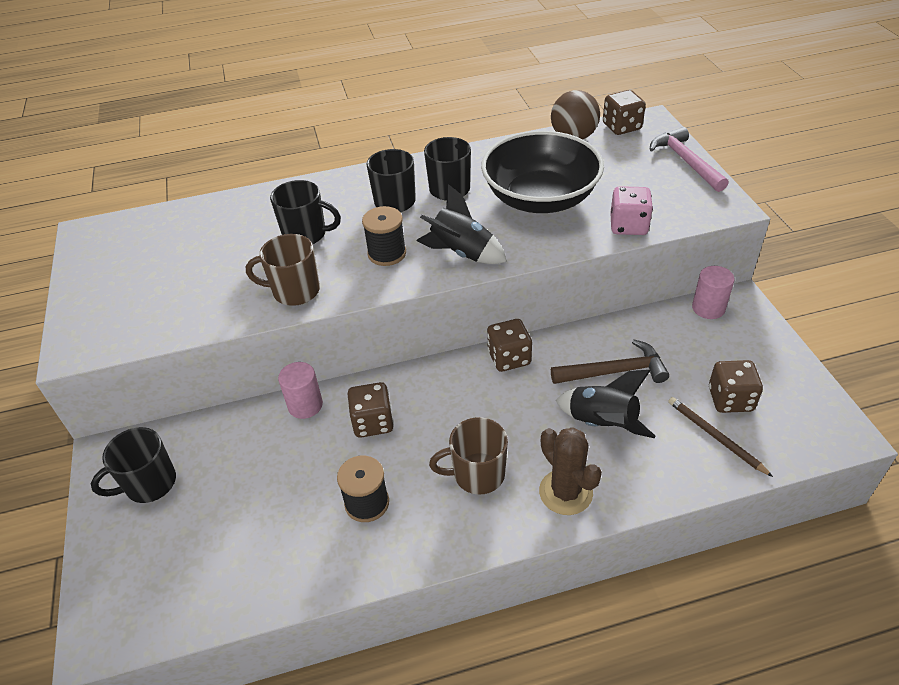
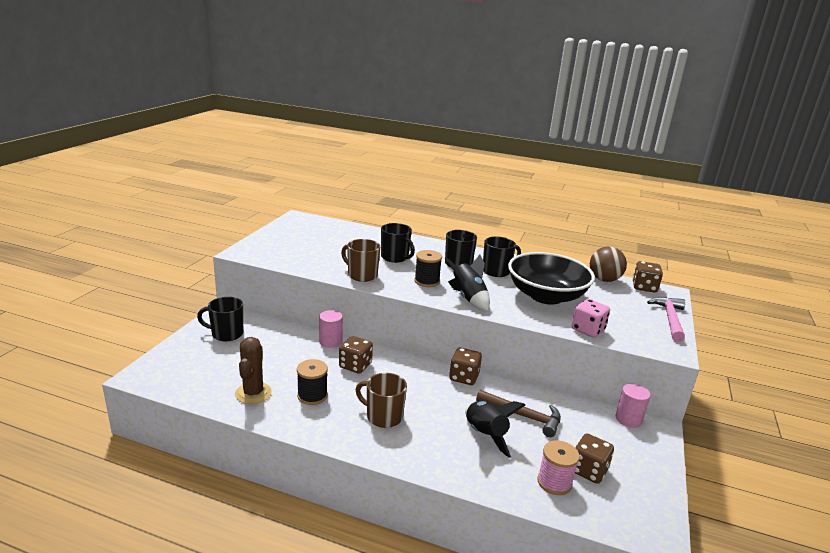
camera: 30 degrees right, 20 degrees down
(565, 492) = (424, 452): brown cactus -> brown cactus (253, 393)
(715, 437) = (554, 482): brown pencil -> pink spool

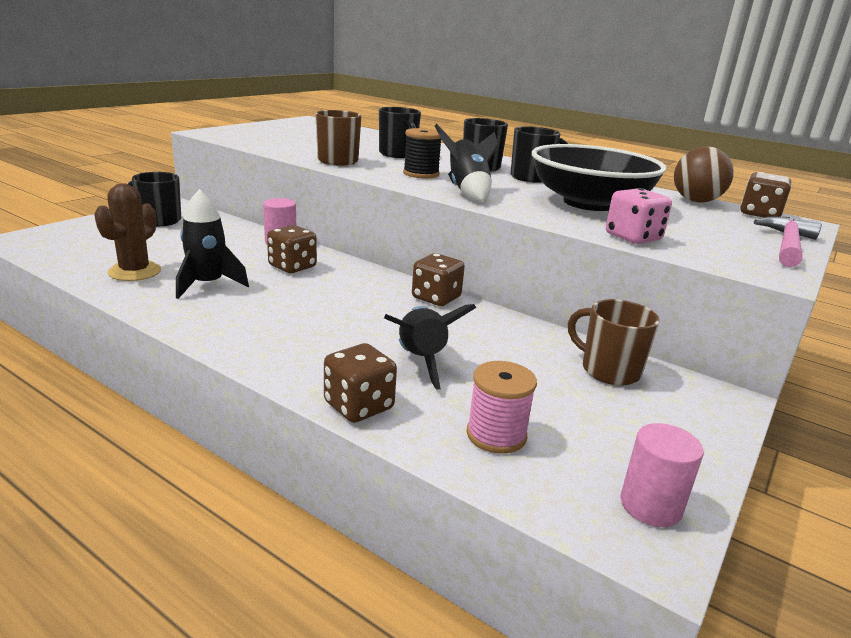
camera: 15 degrees right, 0 degrees up
(312, 395) = (207, 285): black spool -> black rocket
(383, 416) = (284, 318): brown mug -> brown mug (608, 370)
(523, 416) = (498, 350): brown hammer -> none
(588, 470) = (567, 431): brown dice -> brown dice (359, 406)
(628, 419) = (677, 381): pink cylinder -> pink cylinder (650, 506)

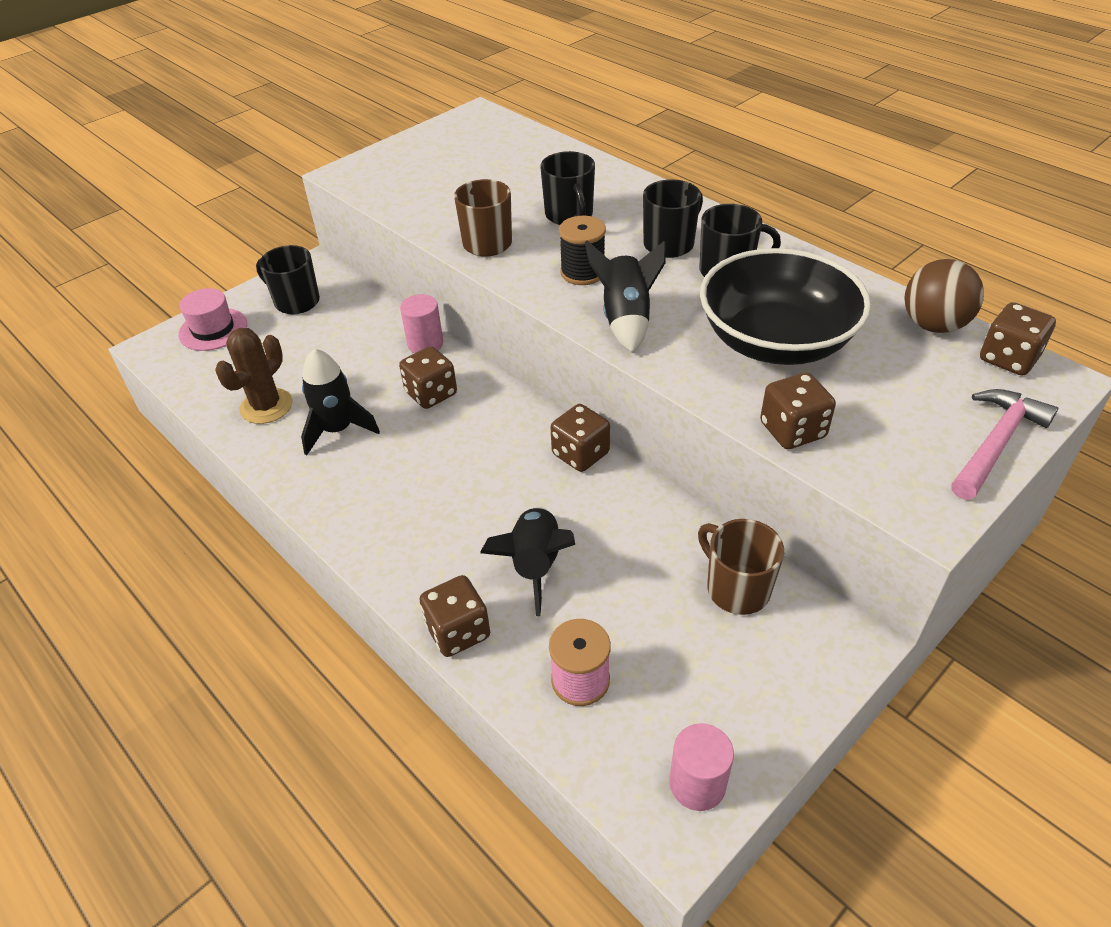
camera: 15 degrees right, 20 degrees up
(80, 232) = (213, 329): none -> pink hat
(633, 237) = (792, 430): pink dice -> brown dice

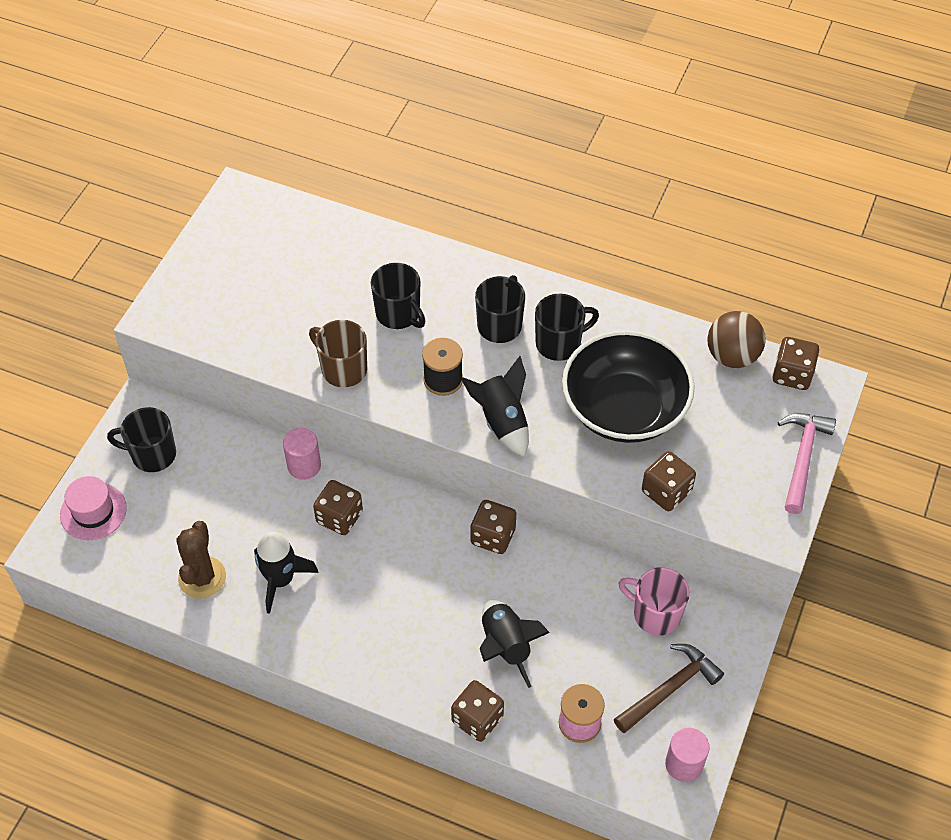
camera: 25 degrees left, 10 degrees up
(718, 680) = (669, 688): none -> brown hammer
(736, 588) = (655, 614): brown mug -> pink mug

